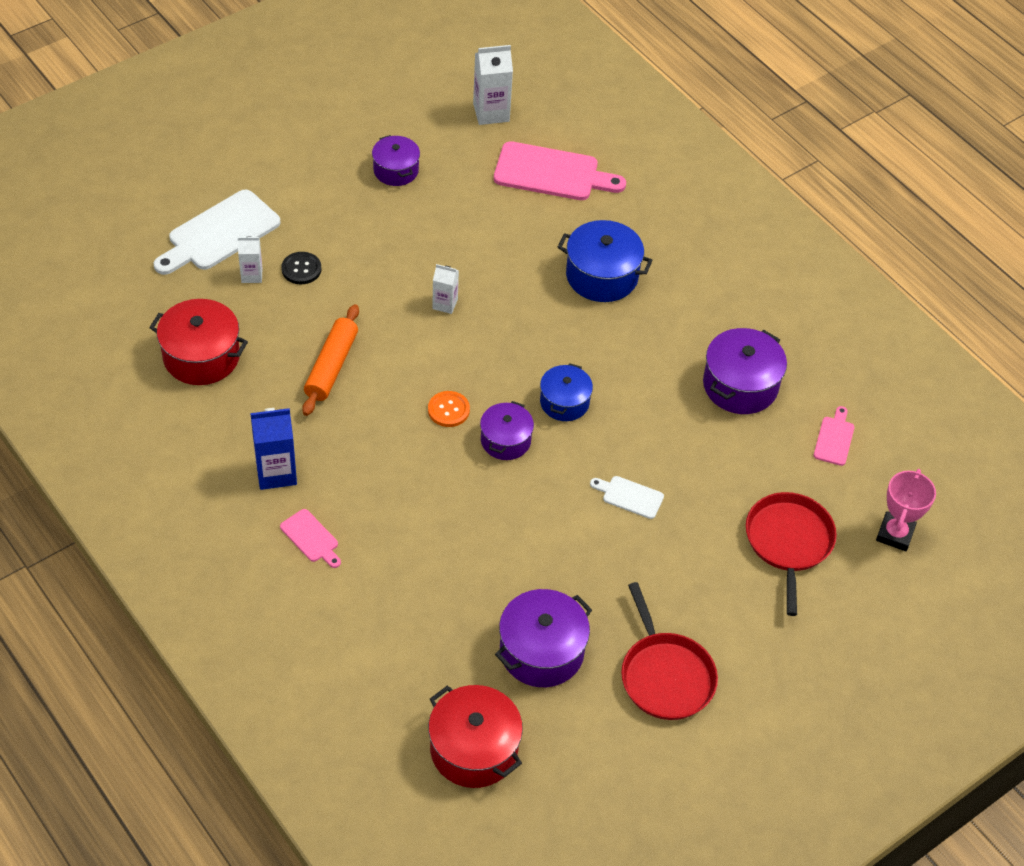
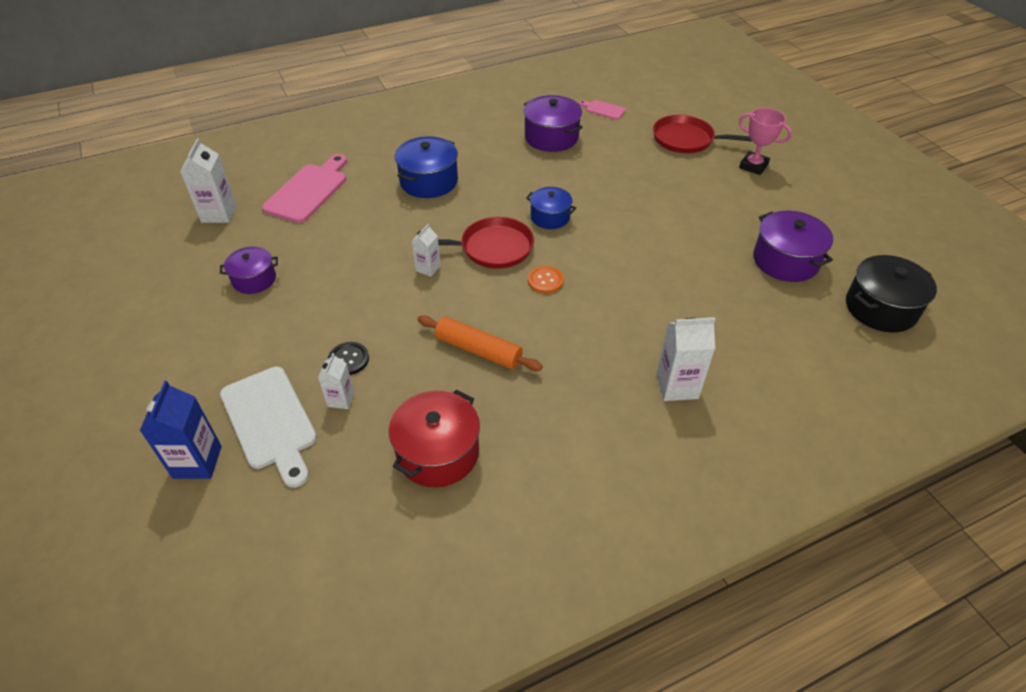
camera: 75 degrees left, 5 degrees down
(276, 472) = (599, 404): blue carton -> blue carton (197, 462)
(311, 538) = (677, 386): pink cutting board -> white carton
(474, 749) = (880, 308): red pot -> black pot
(505, 440) = (583, 252): purple pot -> none
(629, 496) = (644, 199): white cutting board -> none
(665, 676) = (799, 206): red pan -> red pan (492, 248)
(895, 534) = (681, 101): pink trophy -> pink trophy (753, 166)

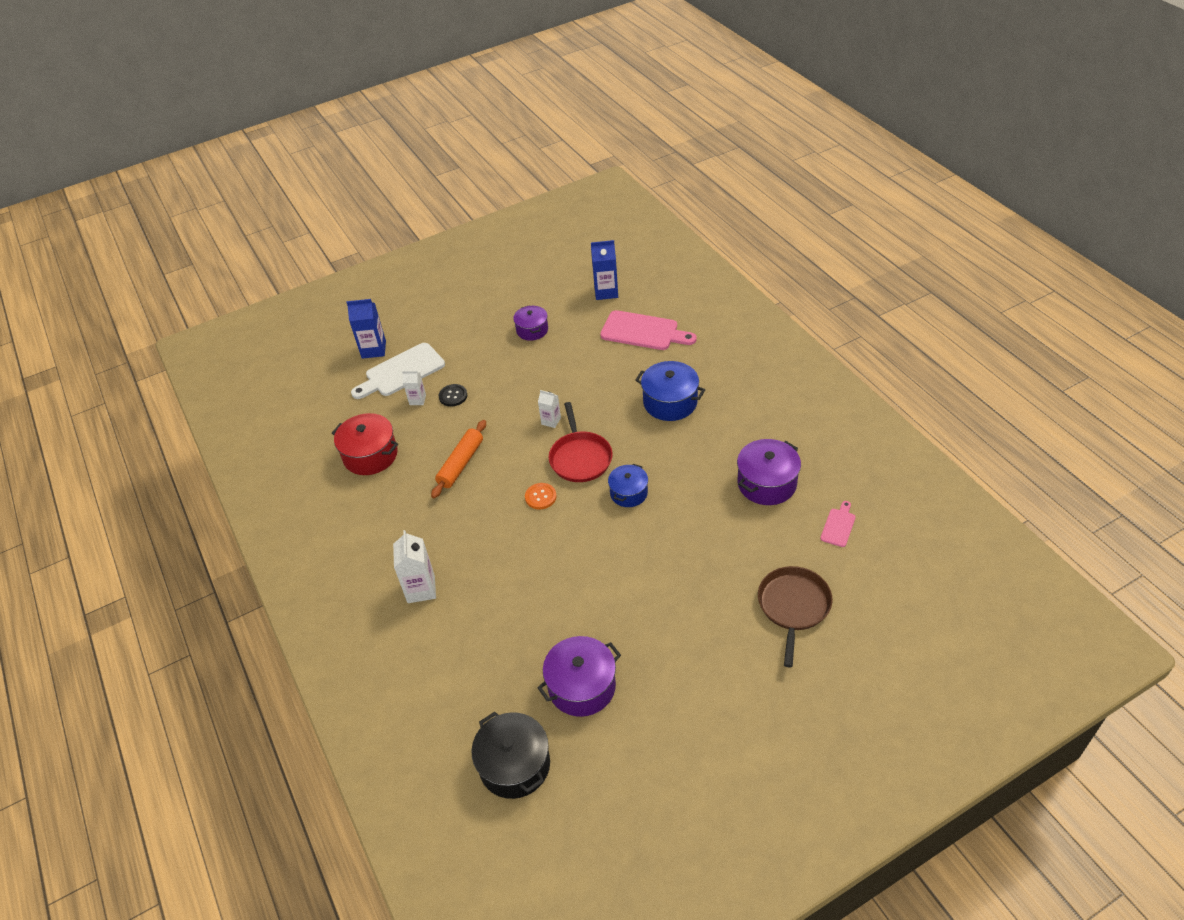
camera: 90 degrees right, 0 degrees up
(219, 214) = (606, 292): white carton -> blue carton
(686, 139) = (793, 606): red pan -> brown pan
(753, 166) = (751, 672): pink trophy -> none

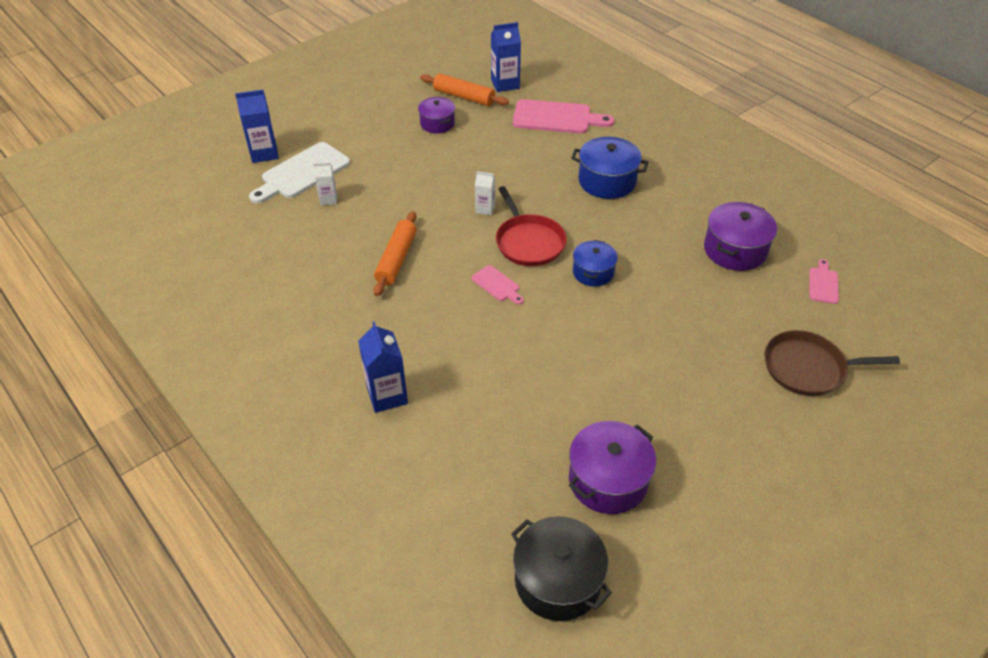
camera: 15 degrees left, 0 degrees up
(370, 455) = (288, 259): red pot -> none
(421, 589) = (387, 395): white carton -> blue carton
(453, 396) = (368, 192): black button -> none
(540, 497) = (497, 285): orange button -> pink cutting board
(564, 303) = (464, 97): none -> orange rolling pin
(793, 606) = (808, 368): brown pan -> brown pan turned 90 degrees counterclockwise

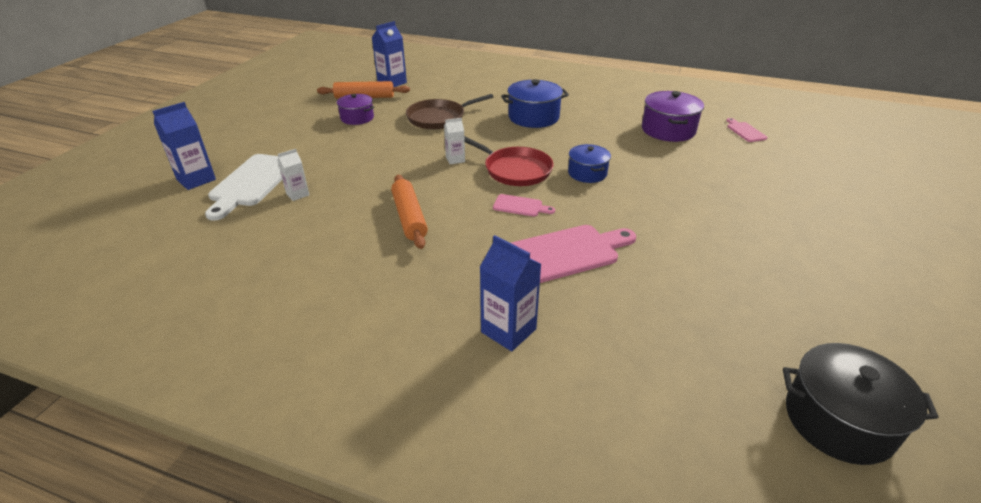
camera: 30 degrees left, 10 degrees down
(556, 118) = (454, 92): pink cutting board -> pink cutting board (566, 253)
(608, 480) = (772, 313): purple pot -> none
(808, 368) = (800, 180): brown pan -> brown pan (439, 118)

